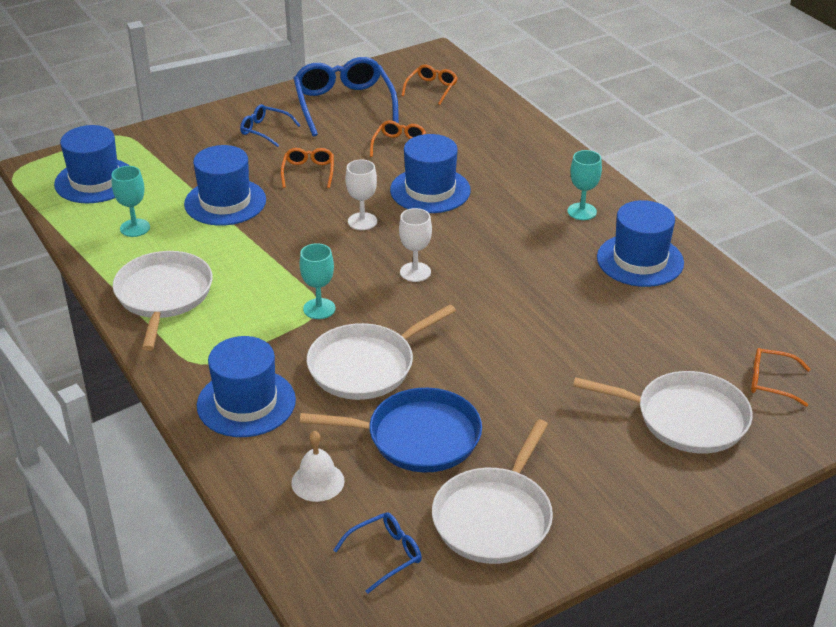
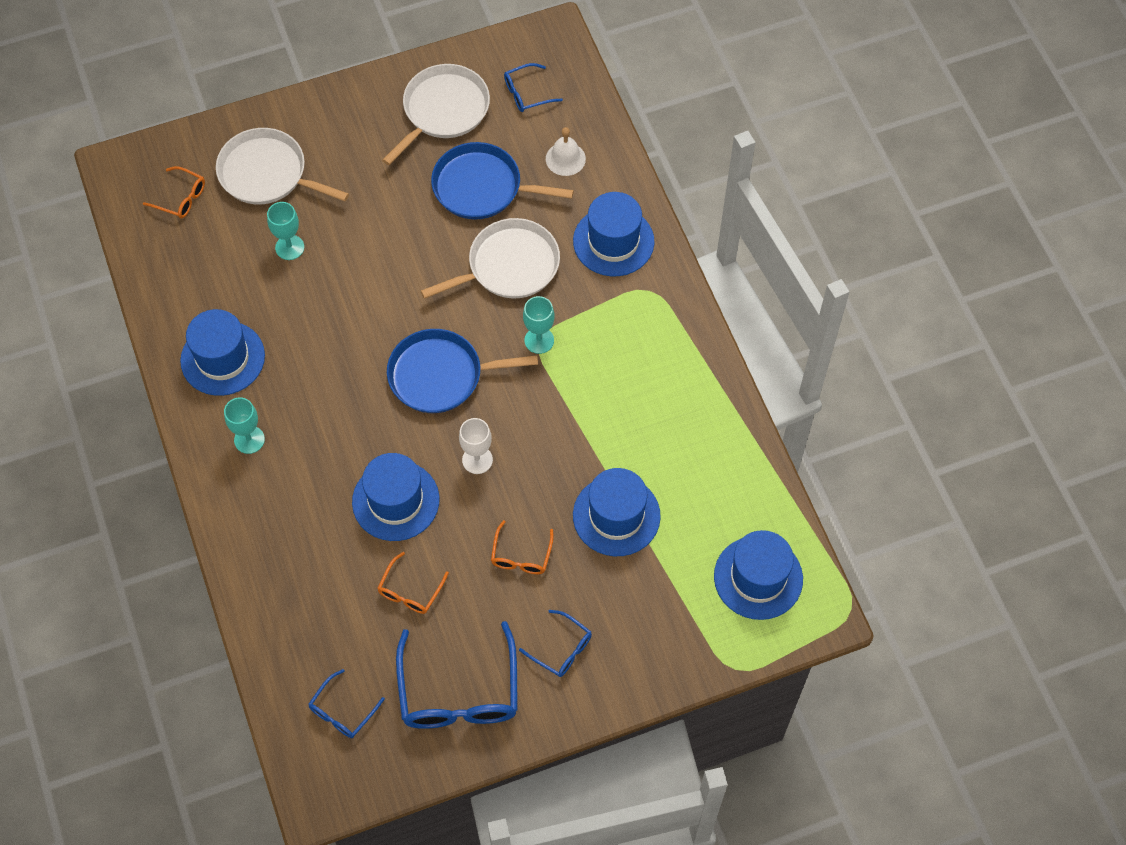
camera: 170 degrees left, 25 degrees up
(135, 228) = (711, 487): turquoise goblet -> turquoise goblet (289, 247)
(163, 296) = (681, 380): white pan -> none
(415, 272) = (441, 375): white goblet -> blue pan
(431, 89) = (342, 711): orange glasses -> blue glasses

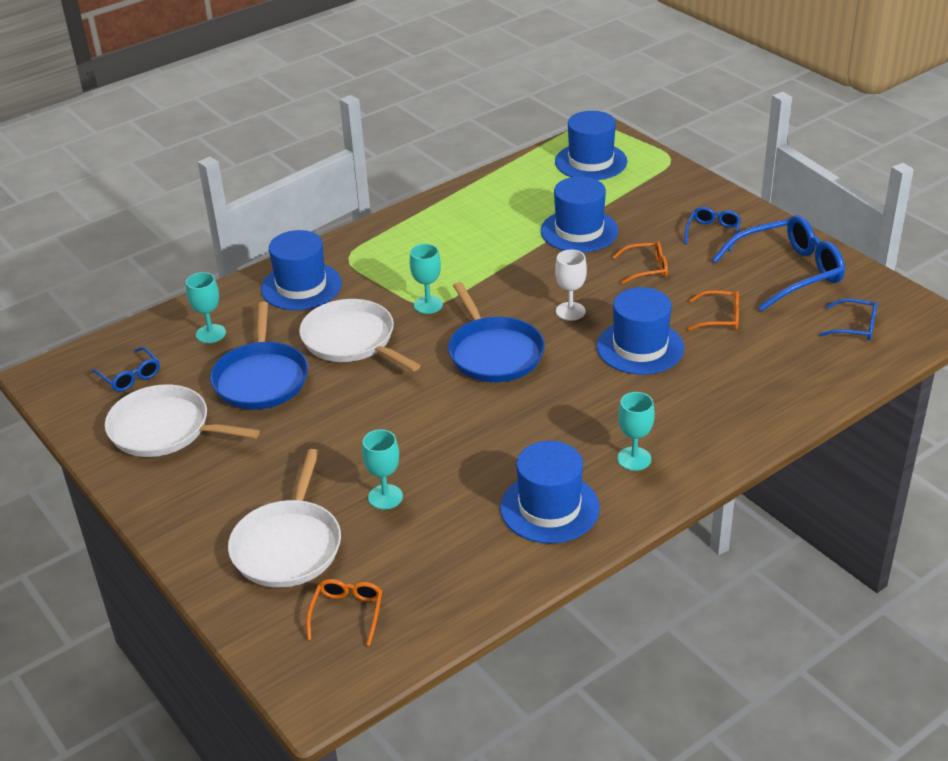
camera: 105 degrees left, 25 degrees down
(565, 159) = (210, 334): white bell -> turquoise goblet

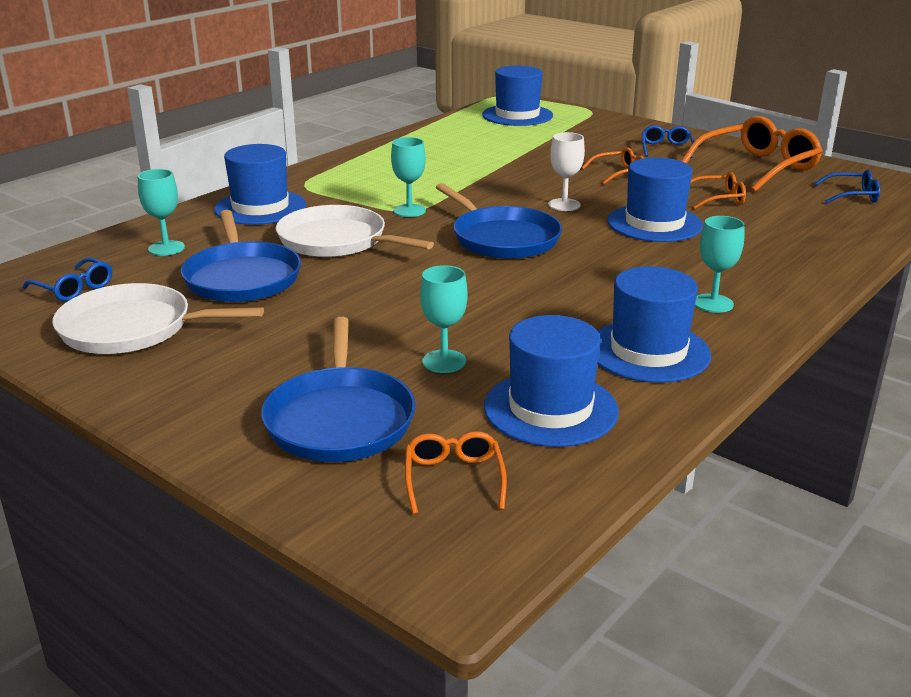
camera: 15 degrees left, 10 degrees down
(288, 545) = (340, 419): white pan -> blue pan
(579, 231) = (536, 155): blue hat -> blue hat (550, 409)
(787, 272) = (756, 167): blue glasses -> orange glasses

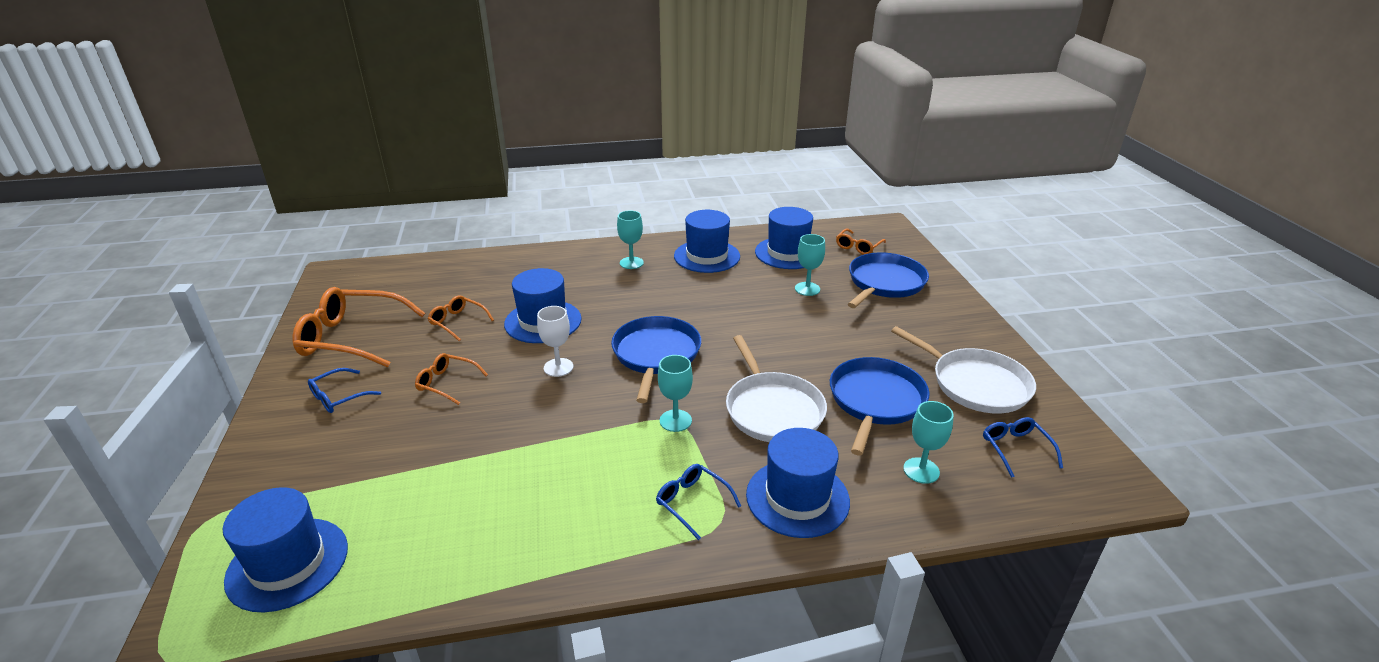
camera: 140 degrees left, 5 degrees up
(852, 196) = (386, 286): blue glasses -> blue glasses (692, 503)

